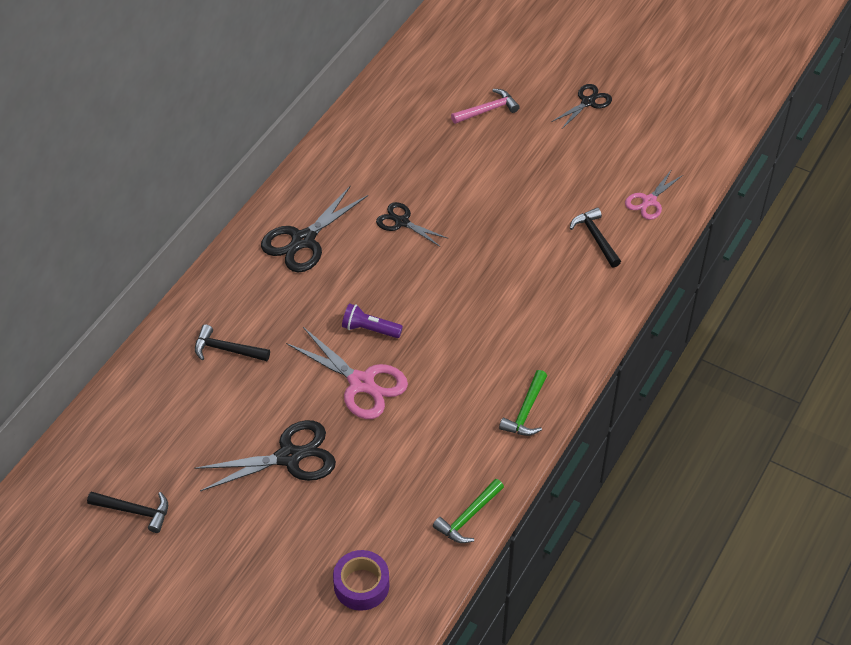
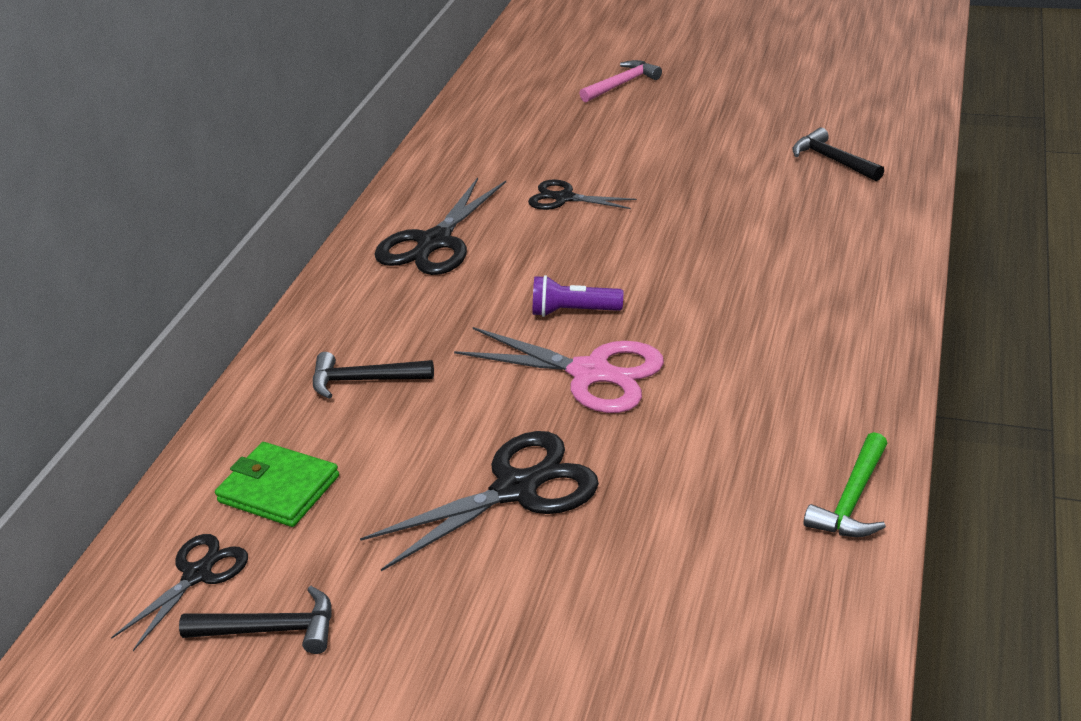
camera: 10 degrees left, 15 degrees down
(158, 418) = (279, 489): none -> green wallet
(361, 585) = (725, 643): purple tape -> none
(526, 411) = (858, 350): green hammer -> none
(588, 102) = (742, 55): black scissors -> black scissors (197, 574)
(649, 201) = (877, 116): pink scissors -> none

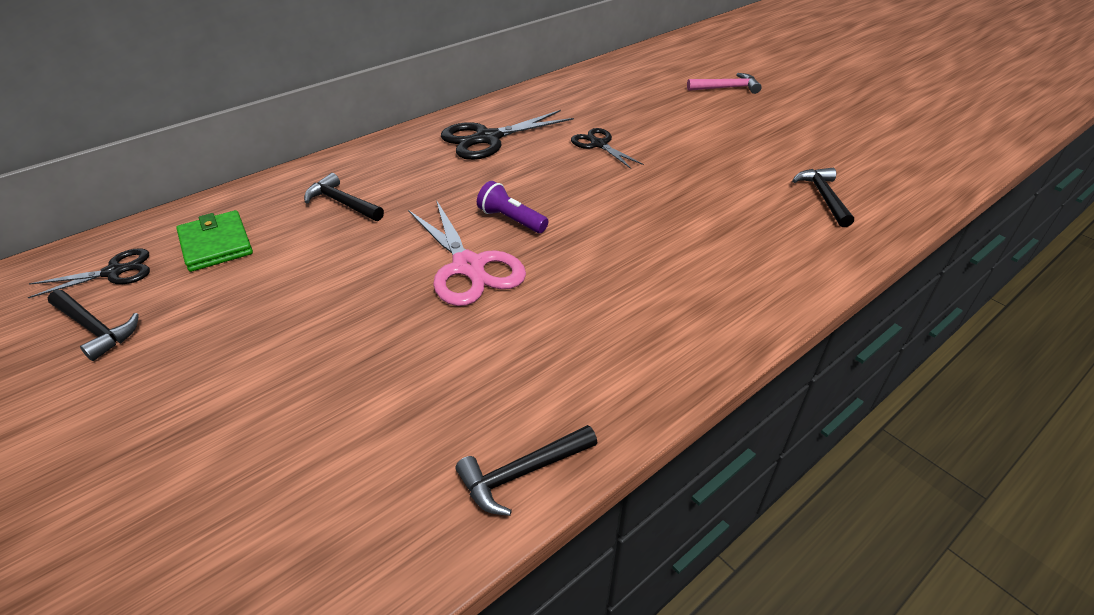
camera: 30 degrees right, 5 degrees up
(516, 489) = (326, 320): black scissors -> none
(852, 500) = (522, 473): green hammer -> black hammer

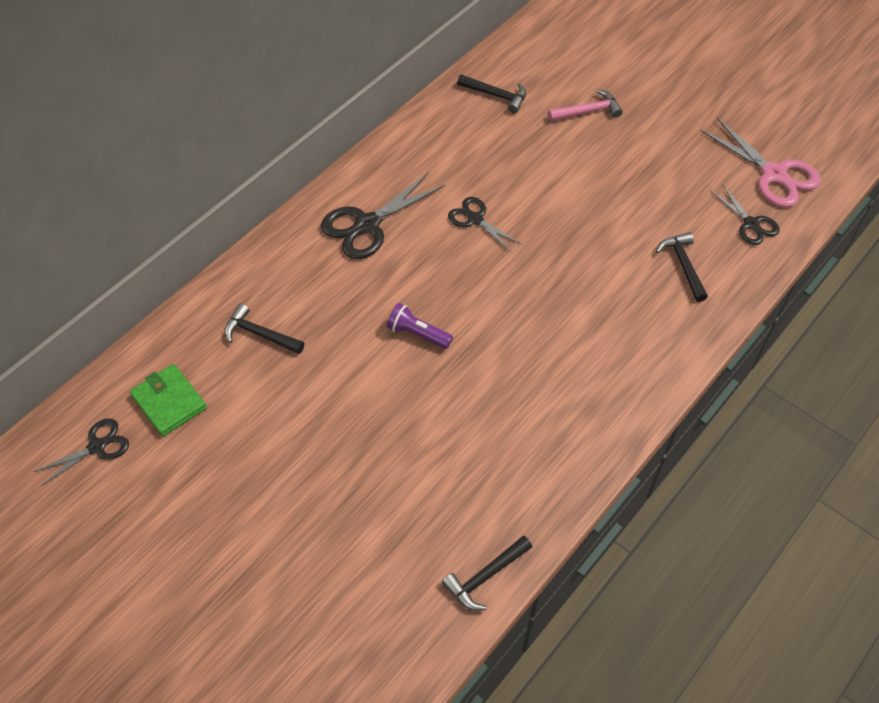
camera: 10 degrees left, 15 degrees up
(95, 329) = (117, 507): black hammer -> black hammer (496, 95)
(469, 267) = (396, 395): pink scissors -> pink scissors (774, 174)
(901, 174) = (751, 224): none -> black scissors

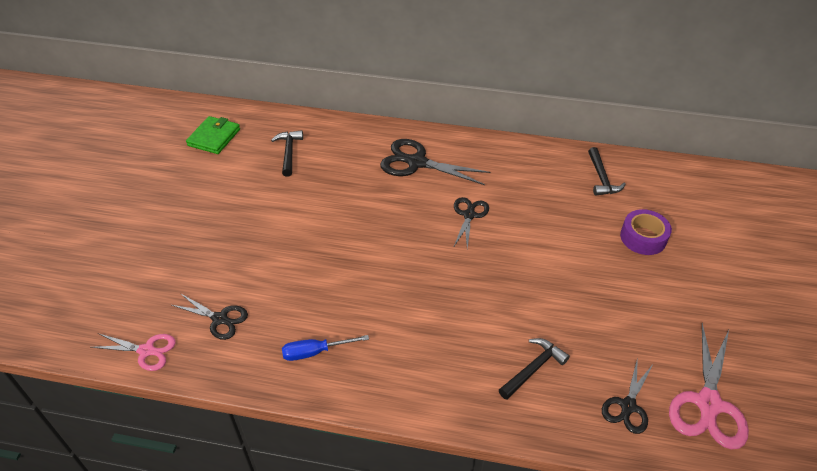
camera: 60 degrees right, 10 degrees down
(97, 446) = (167, 124): black scissors -> black scissors (220, 319)
(417, 334) = (340, 226): purple flashlight -> none
(485, 577) = (147, 351): black hammer -> pink scissors
(574, 422) = (315, 352): none -> blue screwdriver
(588, 111) = (643, 238): pink hammer -> purple tape

